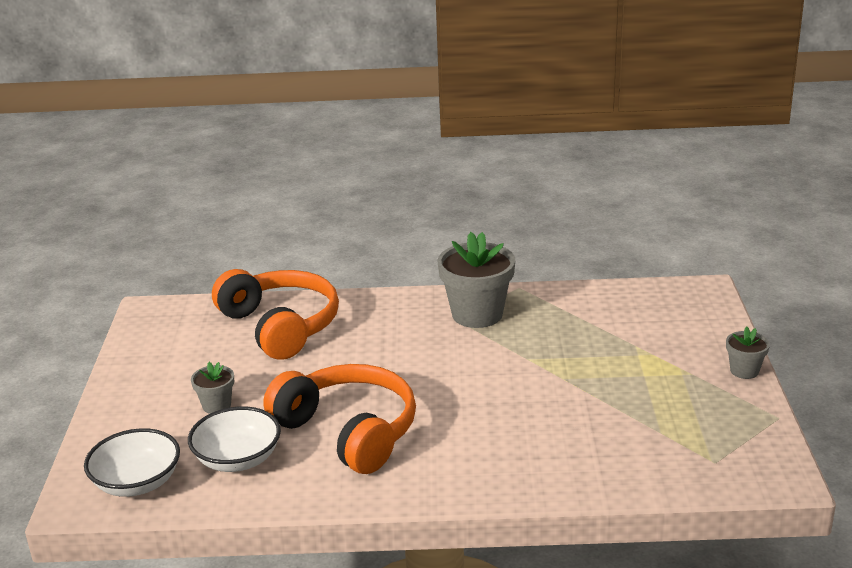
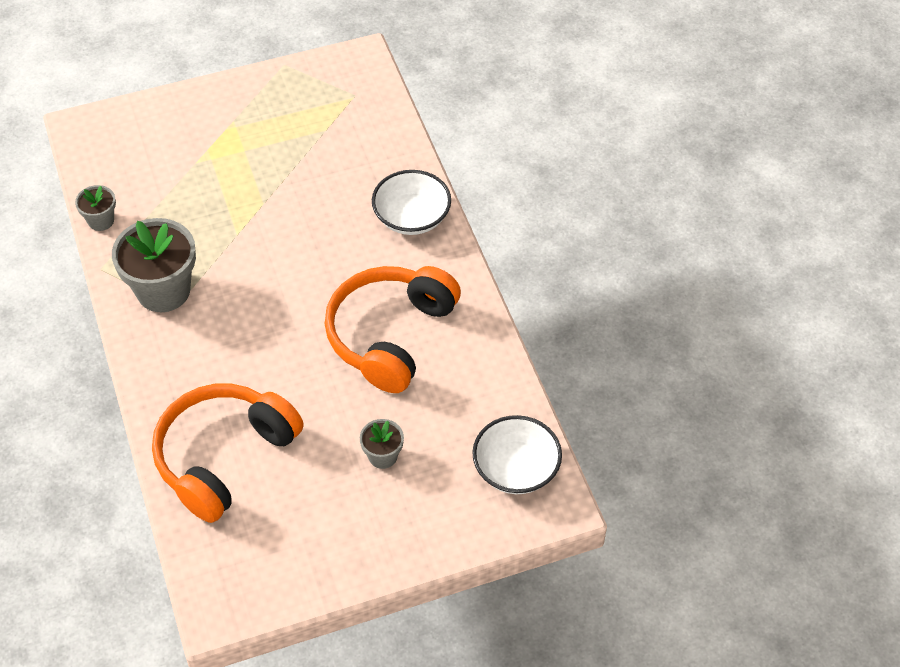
camera: 110 degrees left, 25 degrees up
(238, 459) = (457, 404): white bowl -> white bowl (412, 217)
(744, 371) = (220, 88): grey flower pot -> grey flower pot (101, 220)

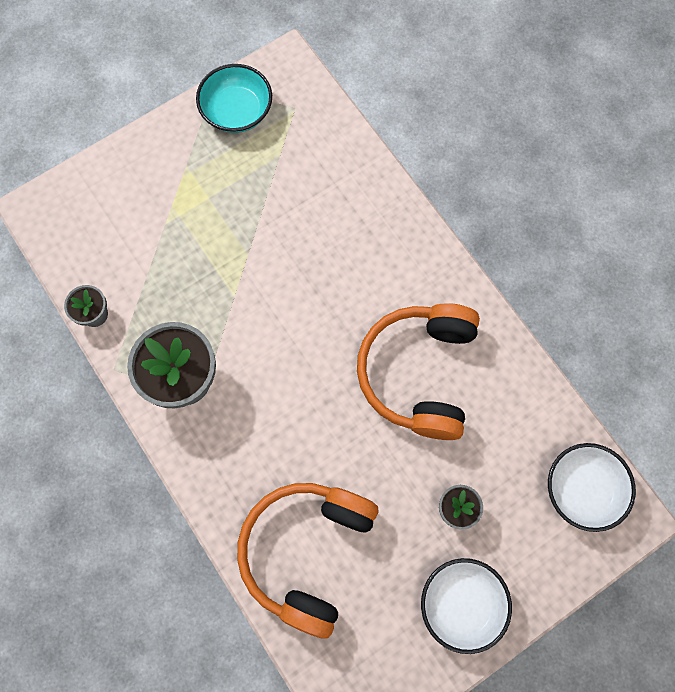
camera: 15 degrees left, 20 degrees up
(298, 87) = (237, 111): none -> turquoise bowl
(412, 217) = (395, 235): white bowl -> white bowl (461, 603)

